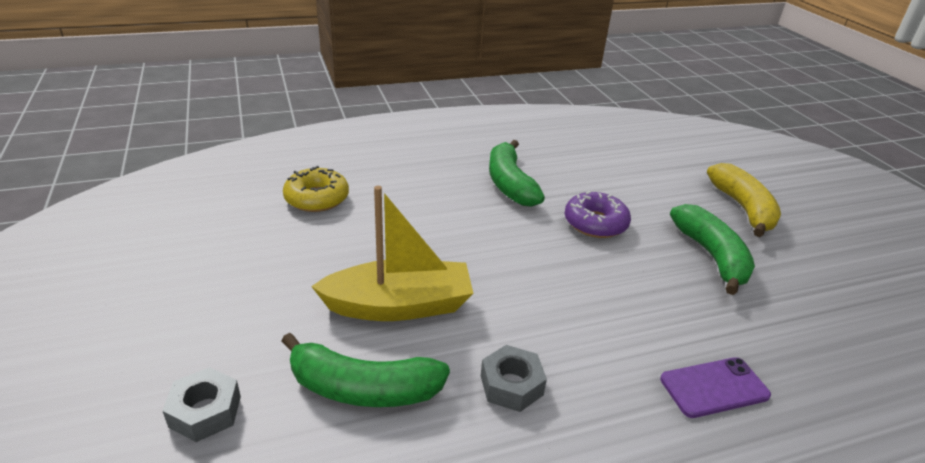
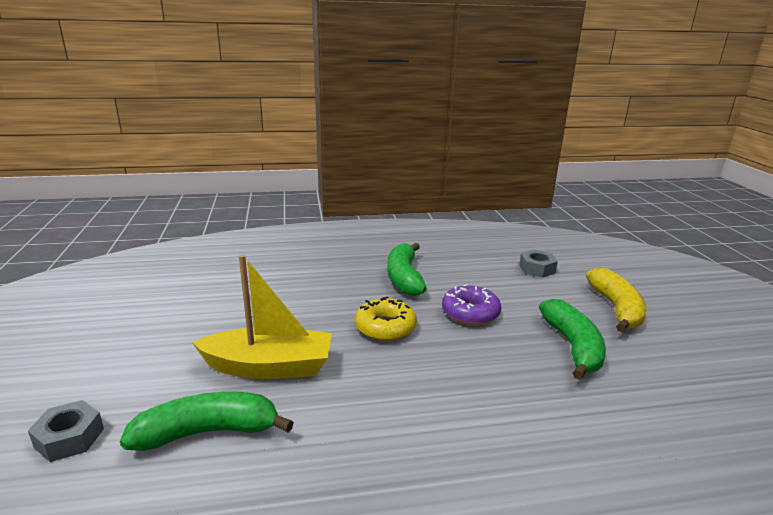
camera: 10 degrees right, 10 degrees down
(317, 198) = (236, 280): yellow donut -> yellow donut (385, 327)
(362, 388) = (208, 432): green banana -> green banana turned 150 degrees clockwise
(511, 385) = (342, 441): grey nut -> grey nut (537, 269)
(714, 387) = (539, 462): purple phone -> none

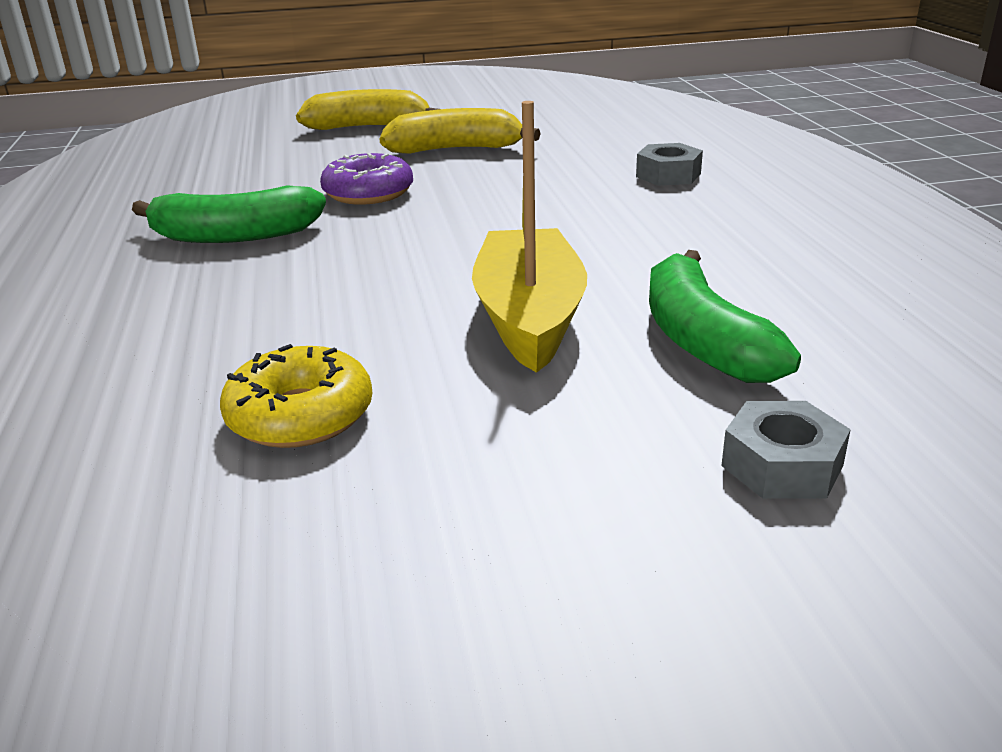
camera: 90 degrees left, 5 degrees up
(385, 327) = (407, 242): yellow donut -> yellow donut (300, 415)
(537, 269) = (241, 155): grey nut -> grey nut (668, 175)
(573, 347) = (456, 149): green banana -> yellow banana

